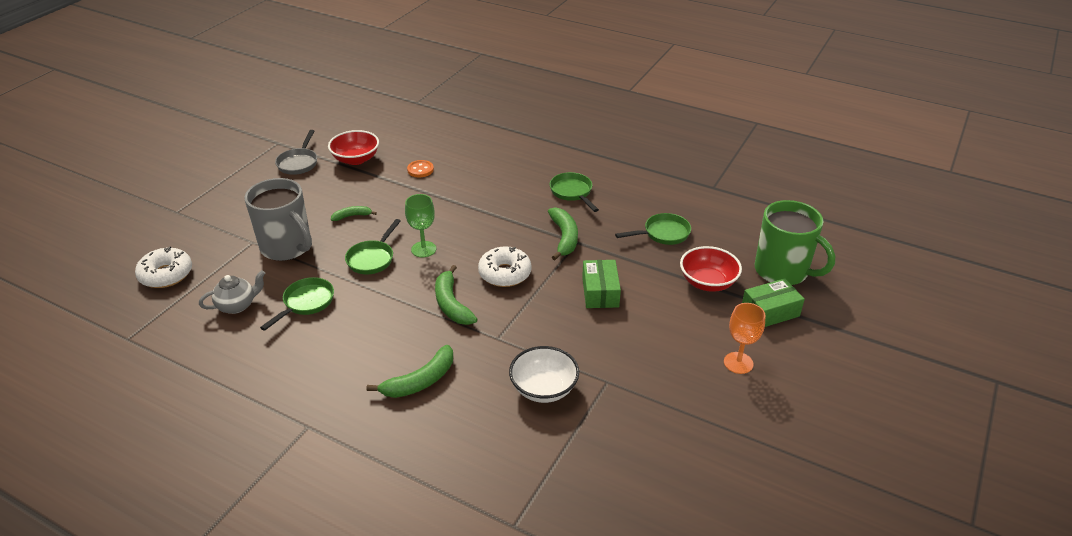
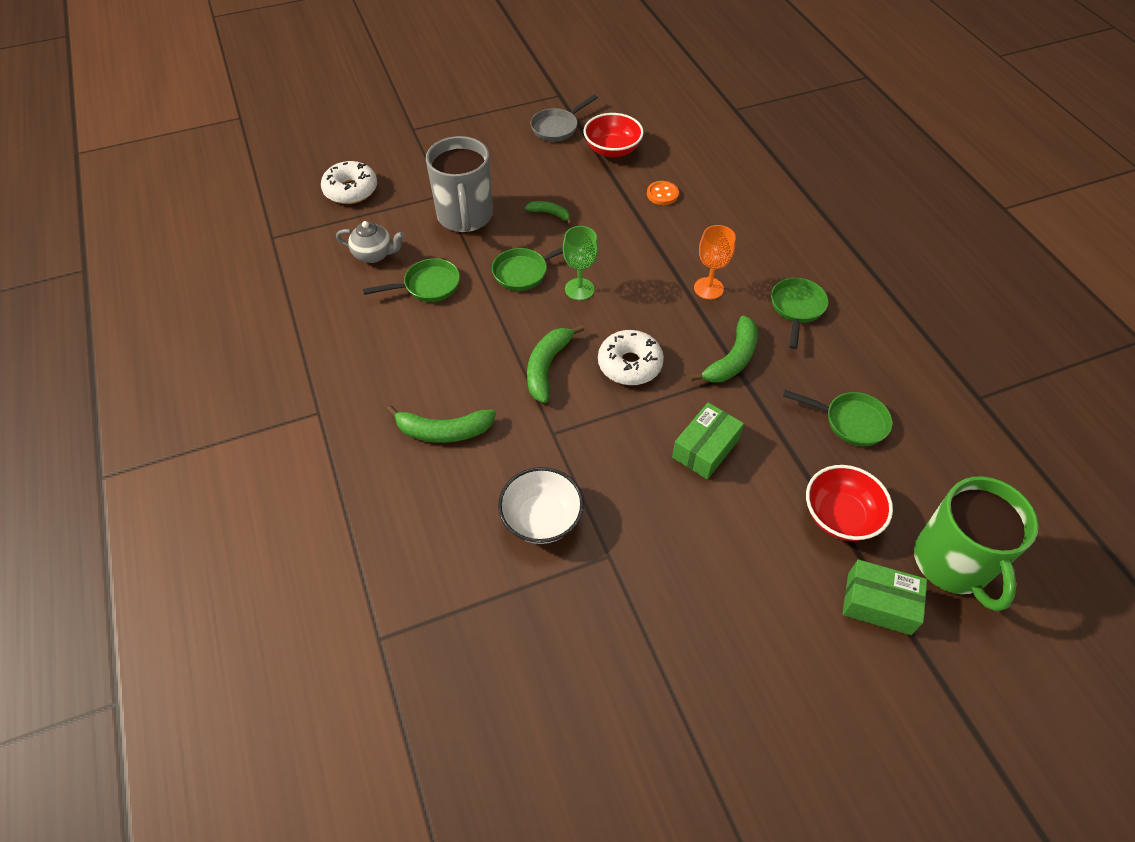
camera: 40 degrees right, 15 degrees up
(738, 363) = (771, 638): orange goblet -> orange goblet (708, 288)

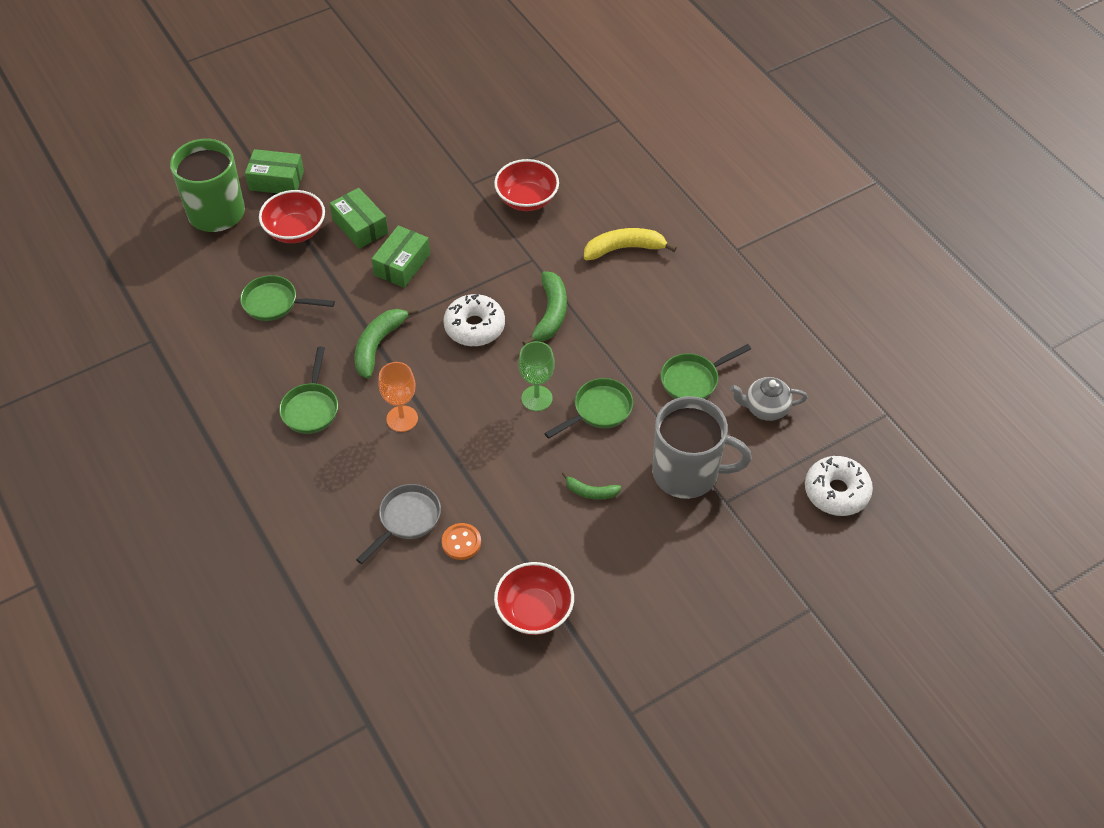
camera: 170 degrees right, 0 degrees up
(444, 431) = (624, 248): green banana -> yellow banana
(465, 216) = (687, 473): grey mug -> grey mug turned 120 degrees clockwise
(541, 518) = (527, 199): white bowl -> red bowl
(557, 127) = (616, 643): grey pan -> grey pan (406, 519)
(757, 510) = (360, 226): none -> green box

